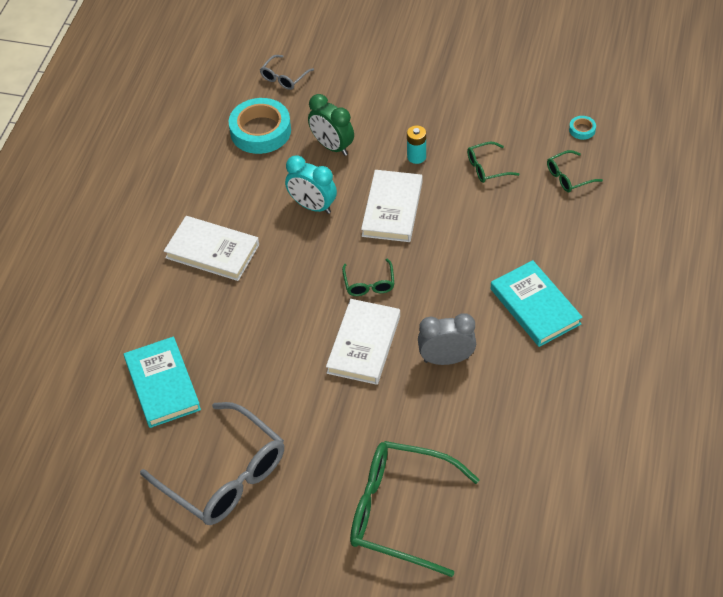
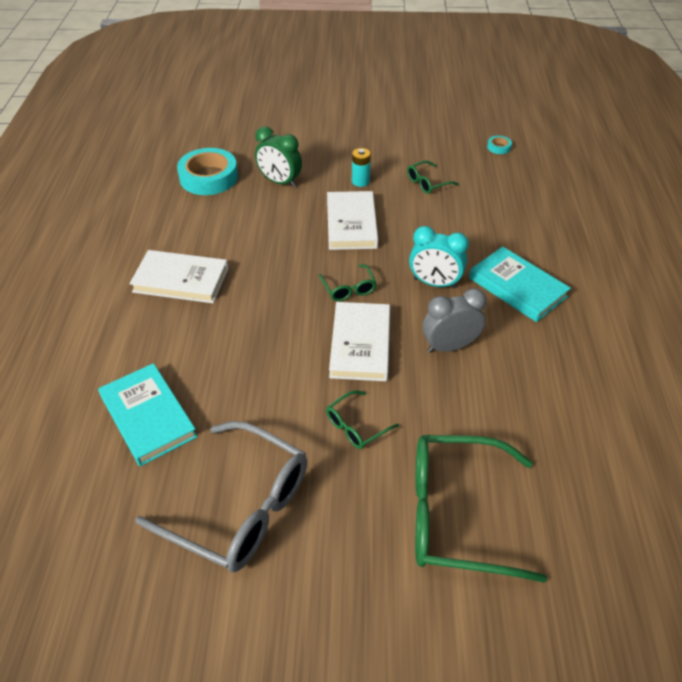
camera: 15 degrees left, 5 degrees down
(284, 78) = (221, 136): grey glasses -> none
(312, 206) = (274, 230): turquoise clock -> turquoise clock (434, 283)
(568, 177) = (502, 182): green glasses -> green glasses (356, 426)

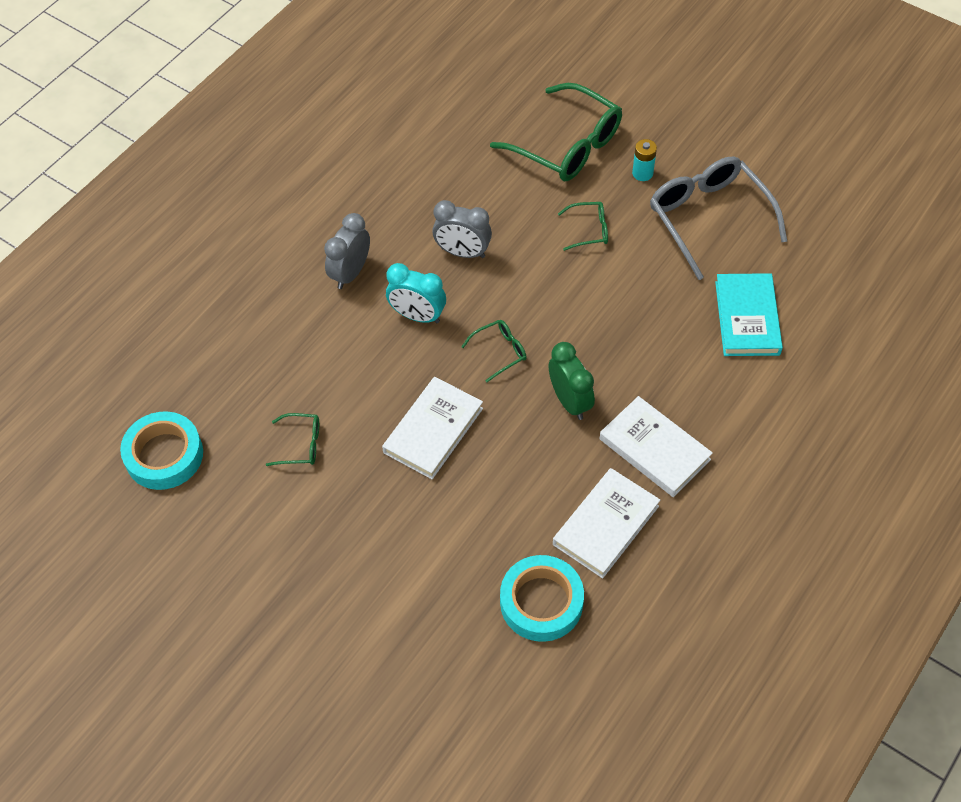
camera: 145 degrees left, 10 degrees up
(280, 182) = (462, 543): green clock -> green clock (570, 401)
(348, 289) = (500, 352): green glasses -> green glasses turned 45 degrees clockwise
(360, 181) = (371, 490): turquoise battery -> turquoise battery (642, 173)
(360, 344) = (533, 292): white book -> white book (605, 525)
(434, 283) = (417, 316): turquoise clock -> turquoise clock turned 150 degrees clockwise
(498, 147) = (164, 455): turquoise tape -> turquoise tape, size x2.35
(517, 287) = (350, 273): turquoise book -> grey clock

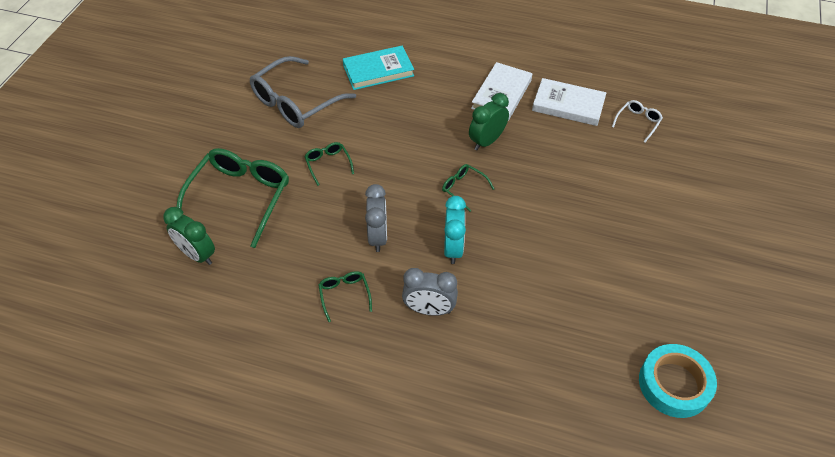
camera: 110 degrees left, 5 degrees down
(301, 445) = (607, 287): green glasses -> green glasses (344, 295)
(433, 430) = (549, 209): white book -> none
(502, 103) = (197, 255): none -> green clock
(541, 602) = (638, 122): turquoise tape -> white glasses
(642, 173) = (260, 146): turquoise battery -> none

